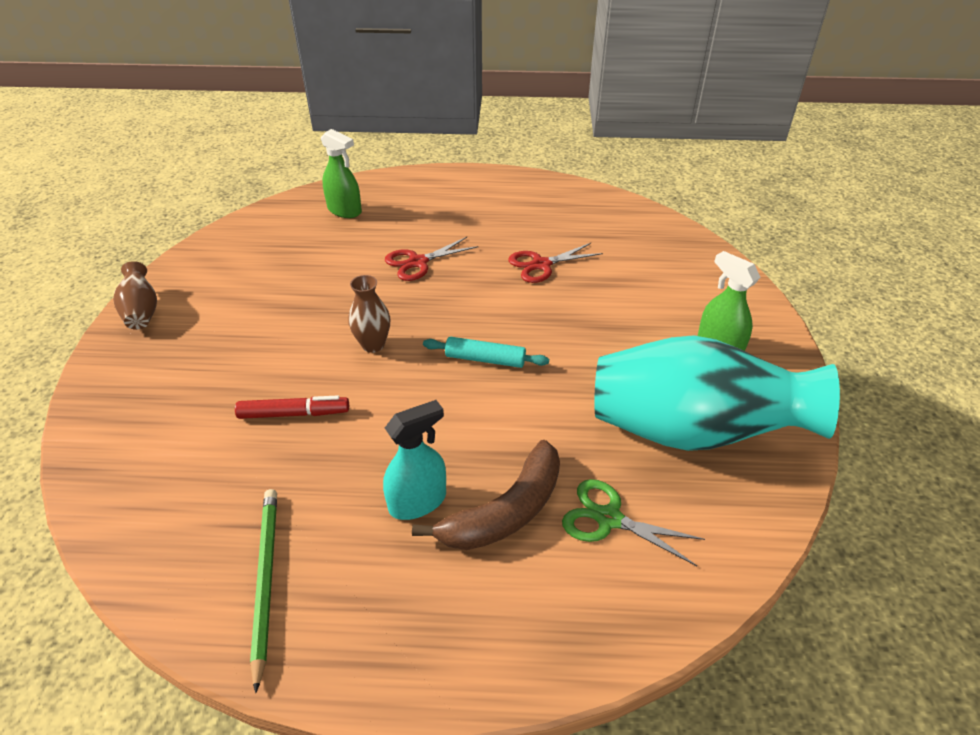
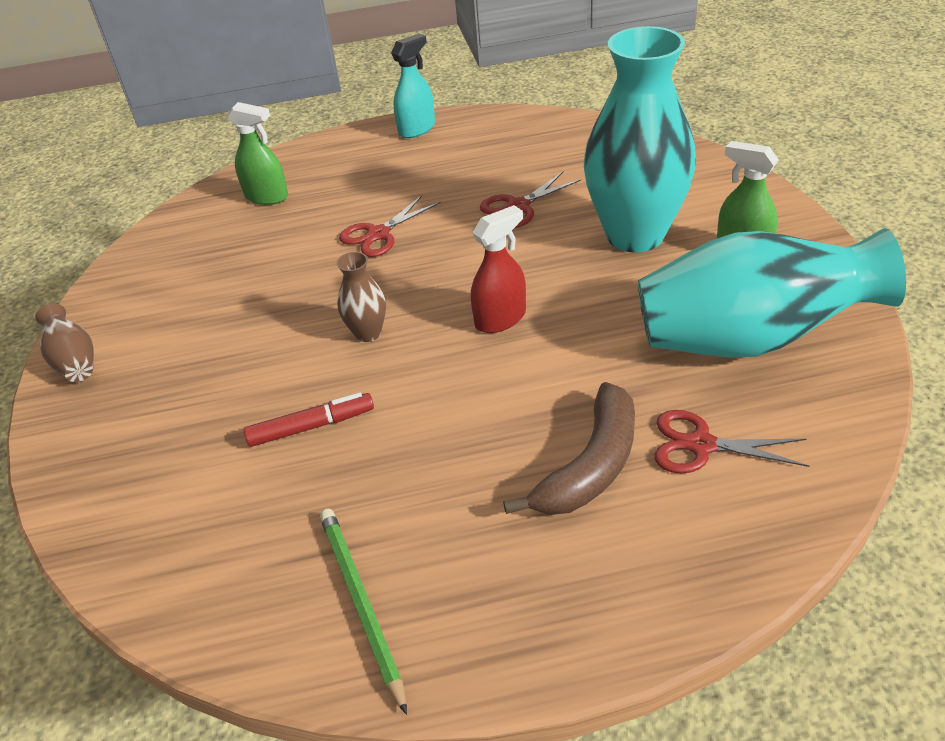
camera: 10 degrees left, 0 degrees up
(418, 501) = (492, 480): turquoise spray bottle -> turquoise spray bottle (417, 129)
(485, 359) = (500, 318): turquoise rolling pin -> red spray bottle
(609, 518) = (701, 445): green scissors -> red scissors
(629, 312) = (635, 235): none -> turquoise vase

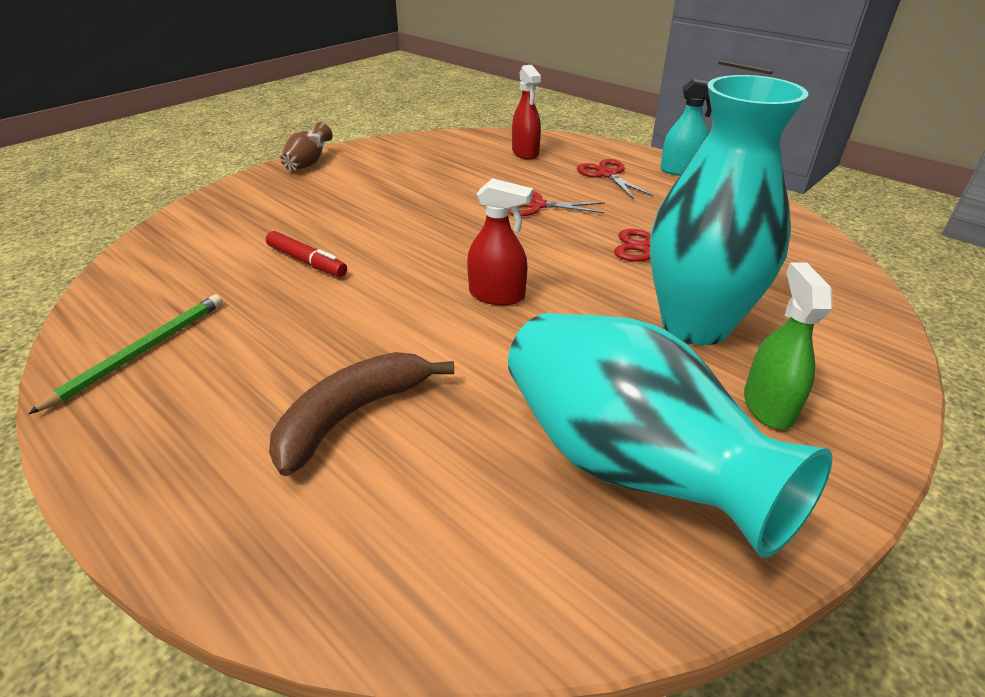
camera: 50 degrees right, 5 degrees down
(267, 197) = (525, 153): green spray bottle -> red spray bottle
(368, 333) = (422, 244): brown vase -> none
(591, 465) = (352, 415): brown banana -> brown banana turned 135 degrees clockwise
(701, 445) = (430, 483): red scissors -> red scissors (607, 174)

